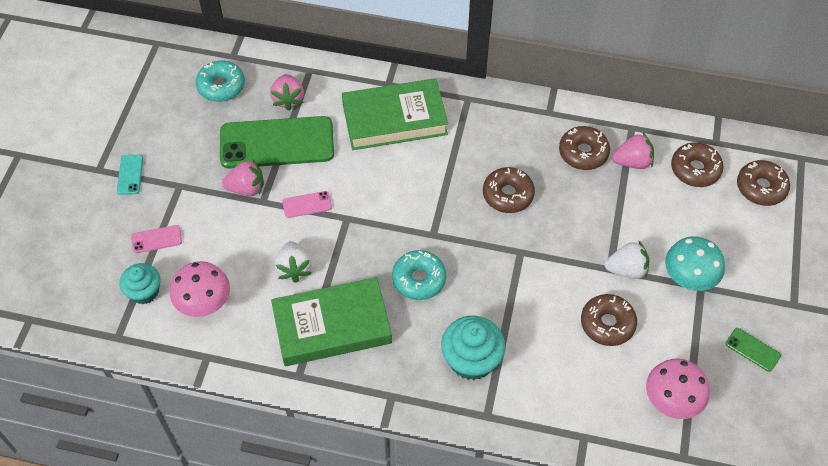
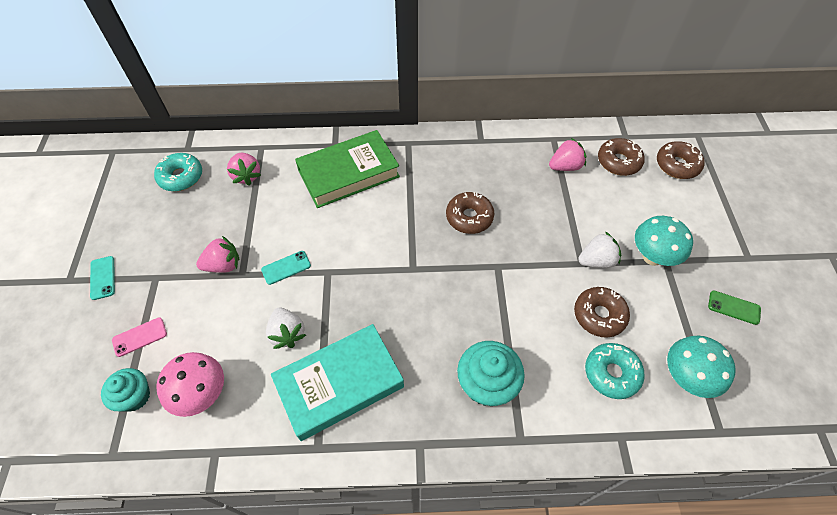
camera: 15 degrees left, 0 degrees up
(277, 143) = (244, 217): green phone -> none
(307, 204) = (286, 267): pink phone -> turquoise phone
(332, 326) = (339, 384): green book -> turquoise book
(419, 279) = (412, 315): turquoise donut -> turquoise donut (611, 373)
(583, 153) = (521, 168): brown donut -> none
(671, 402) = (686, 377): pink mushroom -> turquoise mushroom

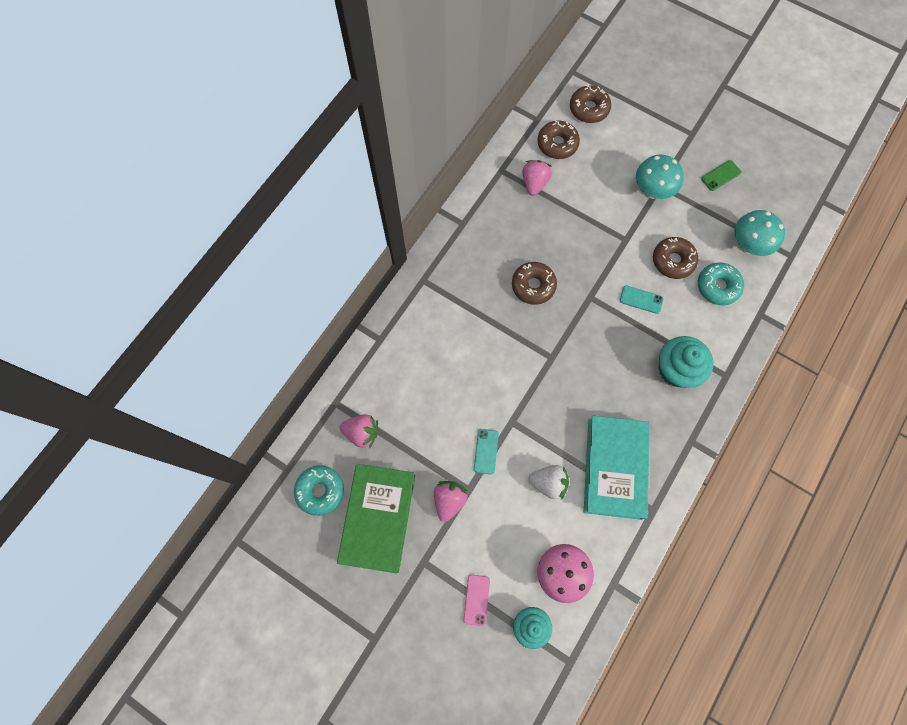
camera: 55 degrees left, 15 degrees up
(102, 278) = (393, 608): turquoise phone -> turquoise phone (641, 299)
(348, 173) = (422, 347): green book -> green book (378, 518)
(596, 260) = (630, 228): white strawberry -> none

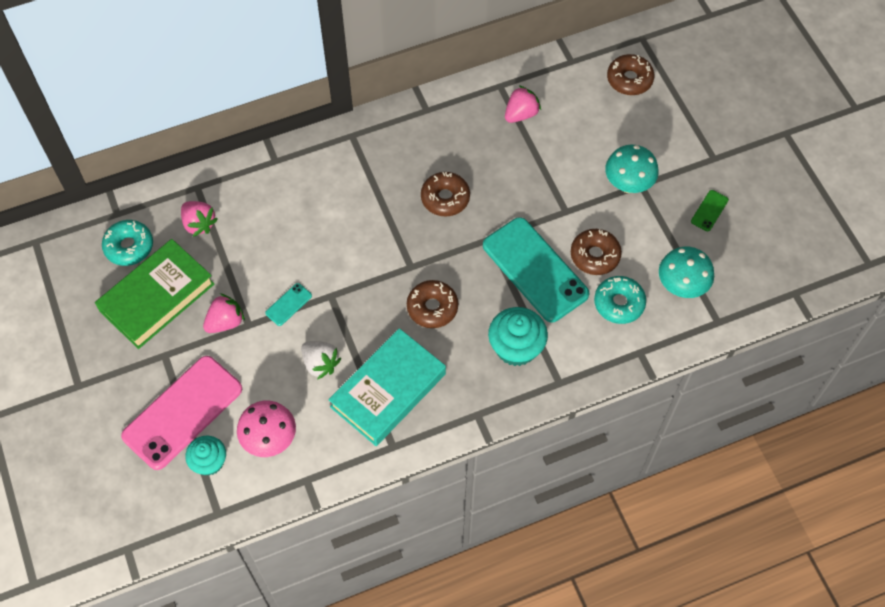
camera: 35 degrees right, 10 degrees down
(476, 599) = (182, 412): pink phone -> pink phone, size x2.45
(557, 144) = (572, 93): brown donut -> brown donut (432, 308)
(641, 299) = (535, 270): turquoise phone -> turquoise phone, size x2.45
(720, 175) = (709, 211): green phone -> green phone turned 60 degrees counterclockwise

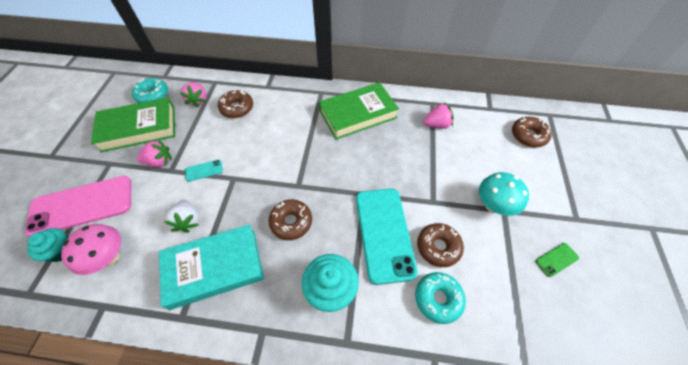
camera: 30 degrees right, 5 degrees down
(419, 144) = (358, 114): none -> green book
(445, 198) = (352, 153): brown donut -> brown donut (237, 108)
(681, 286) = (502, 314): turquoise mushroom -> none

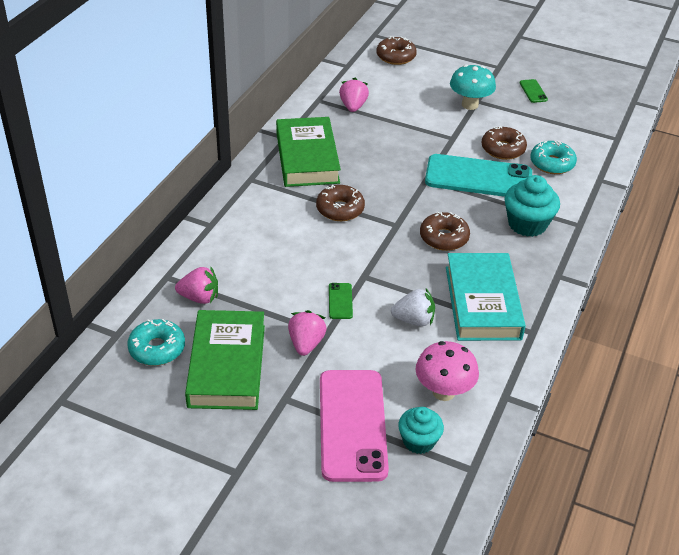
camera: 75 degrees left, 15 degrees down
(204, 170) = (340, 301): turquoise phone -> green phone
(237, 108) = (239, 259): brown donut -> brown donut (340, 209)

